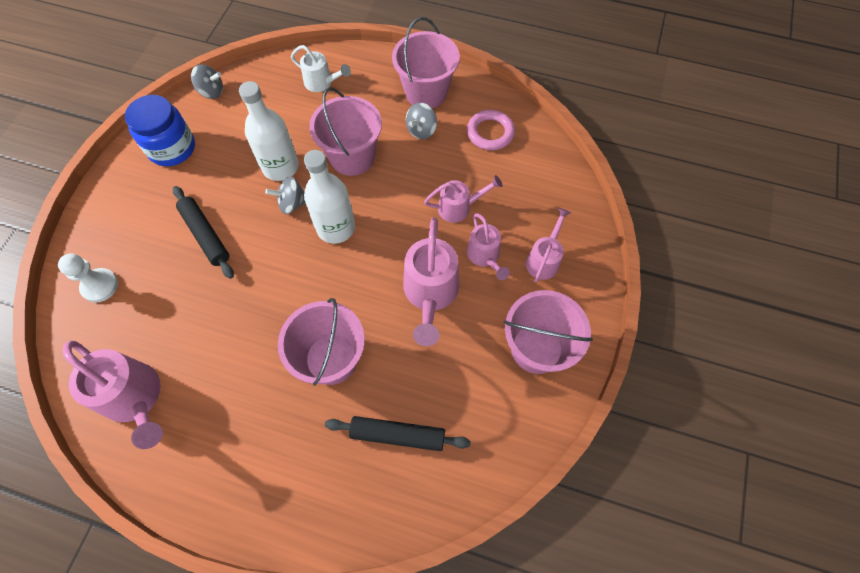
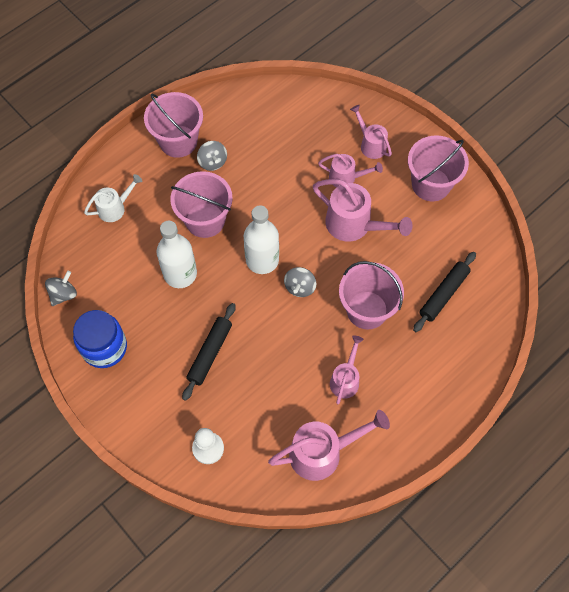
camera: 60 degrees left, 0 degrees up
(206, 235) = (210, 353): black rolling pin -> black rolling pin turned 60 degrees counterclockwise
(292, 203) = (221, 280): grey spinning top -> grey spinning top (300, 287)
(459, 207) = (297, 173): pink watering can -> pink watering can (345, 379)
(490, 133) = (246, 120): pink ring -> none

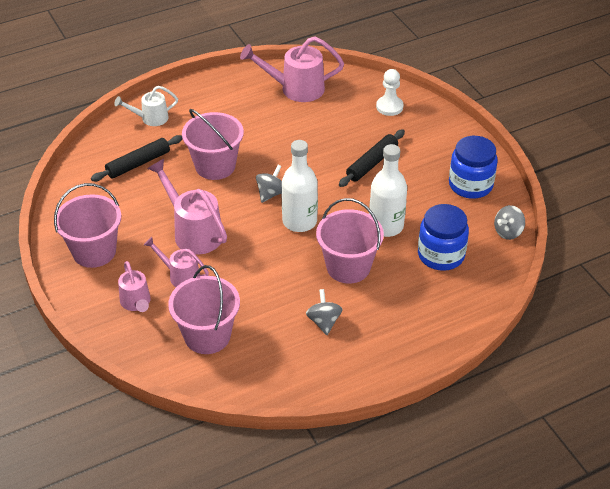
camera: 165 degrees left, 20 degrees down
(115, 208) = (445, 298): white watering can -> white watering can (150, 118)
(124, 252) = (441, 255): none -> blue jar
(178, 141) = (359, 353): pink bucket -> pink bucket (207, 336)
(345, 379) = (257, 125): pink watering can -> none

